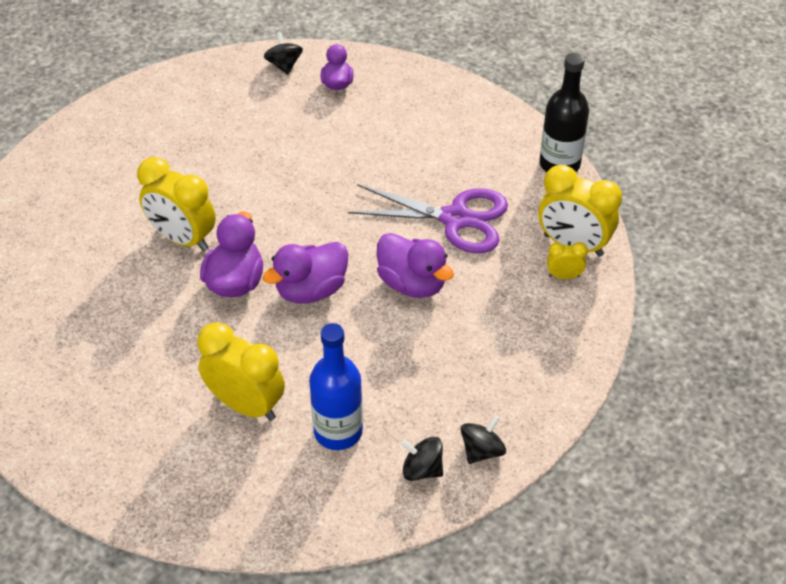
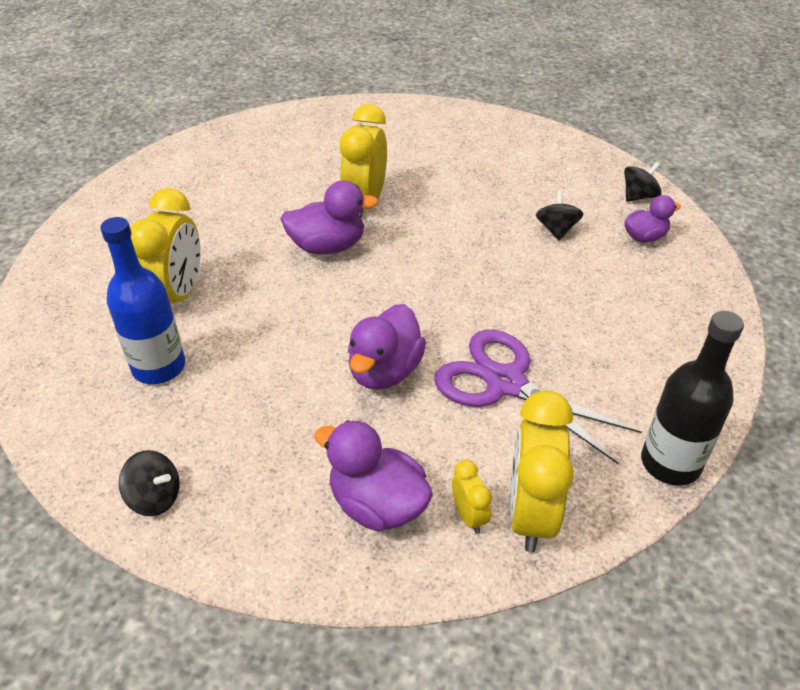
camera: 70 degrees right, 5 degrees down
(311, 290) = (340, 298): purple duck -> purple duck (377, 505)
(422, 469) = (119, 448): black spinning top -> black spinning top (556, 230)
(455, 219) = (505, 383): purple scissors -> purple scissors turned 135 degrees clockwise

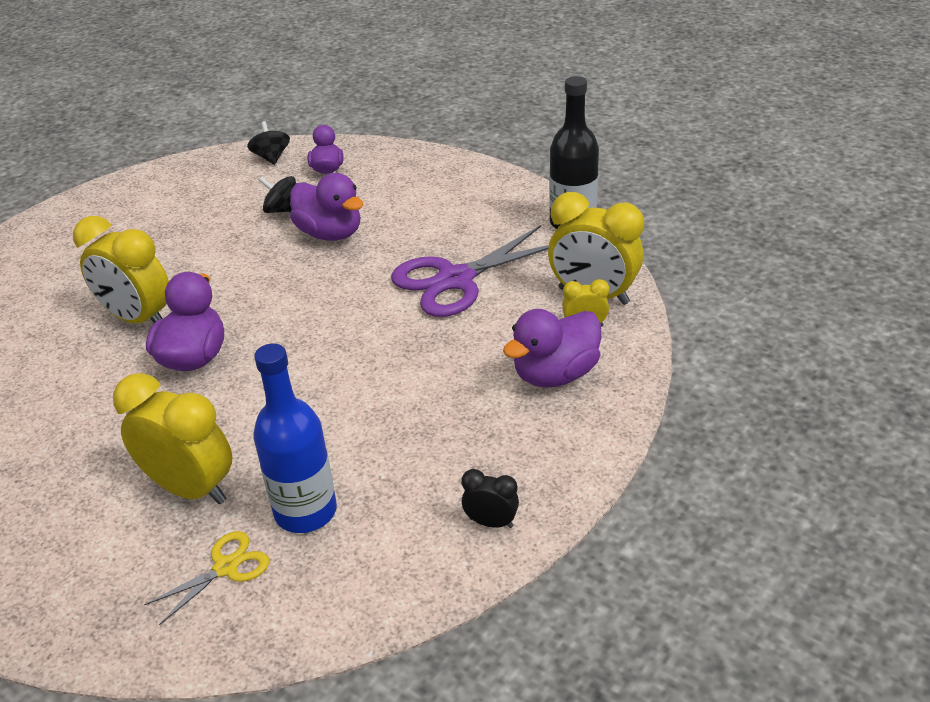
camera: 70 degrees left, 5 degrees down
(98, 340) = (226, 567): none -> yellow scissors
(155, 497) = (491, 522): black spinning top -> black clock
(385, 371) = (404, 346): purple duck -> purple duck (330, 233)

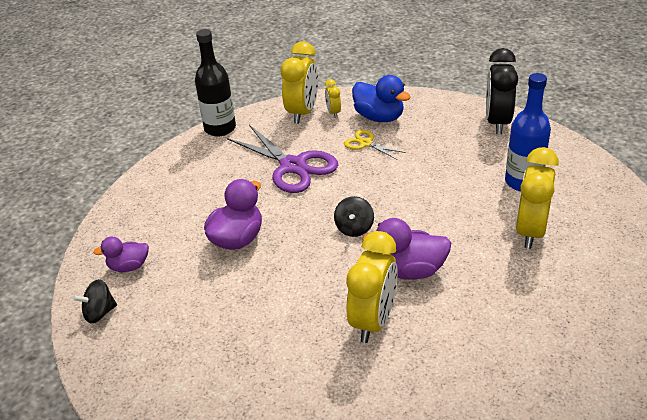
camera: 100 degrees left, 0 degrees up
(226, 567) = (576, 200): yellow scissors -> yellow scissors (366, 143)
(282, 210) = (200, 278): black spinning top -> black spinning top (354, 228)
(491, 522) = (497, 122): black clock -> black clock, size x2.07
(555, 374) = (379, 117): purple duck -> blue duck

